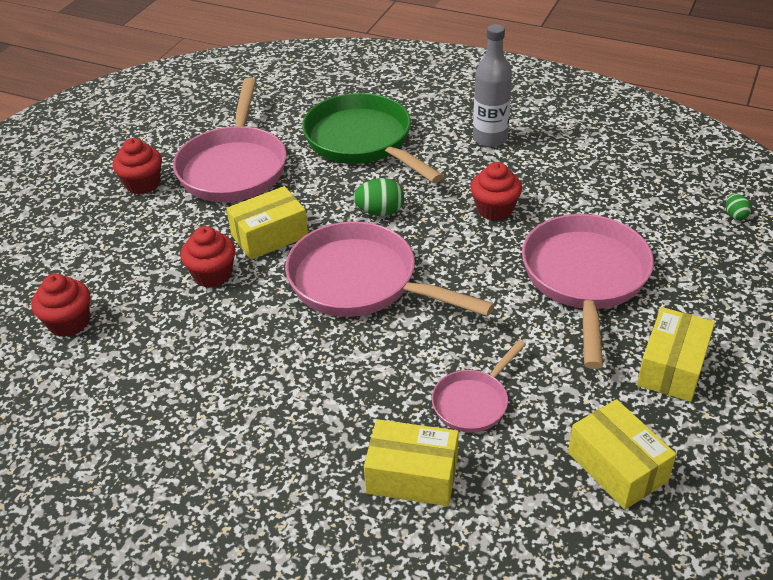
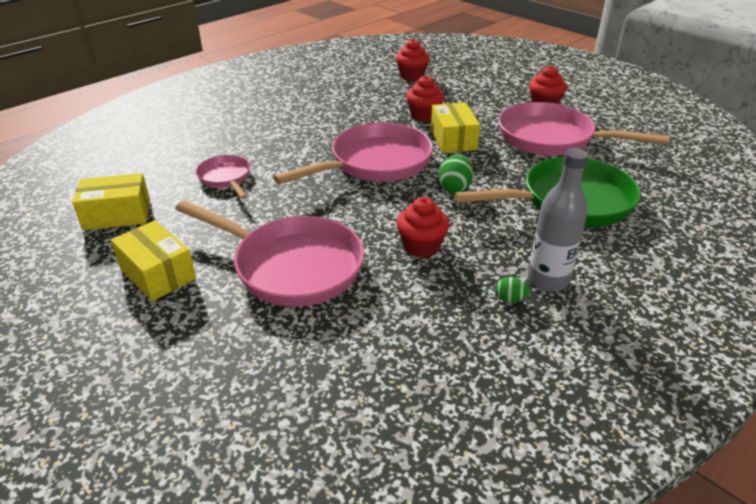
camera: 110 degrees right, 5 degrees down
(412, 476) = (199, 147): yellow box -> none
(735, 215) = (293, 427): green egg -> green egg (510, 299)

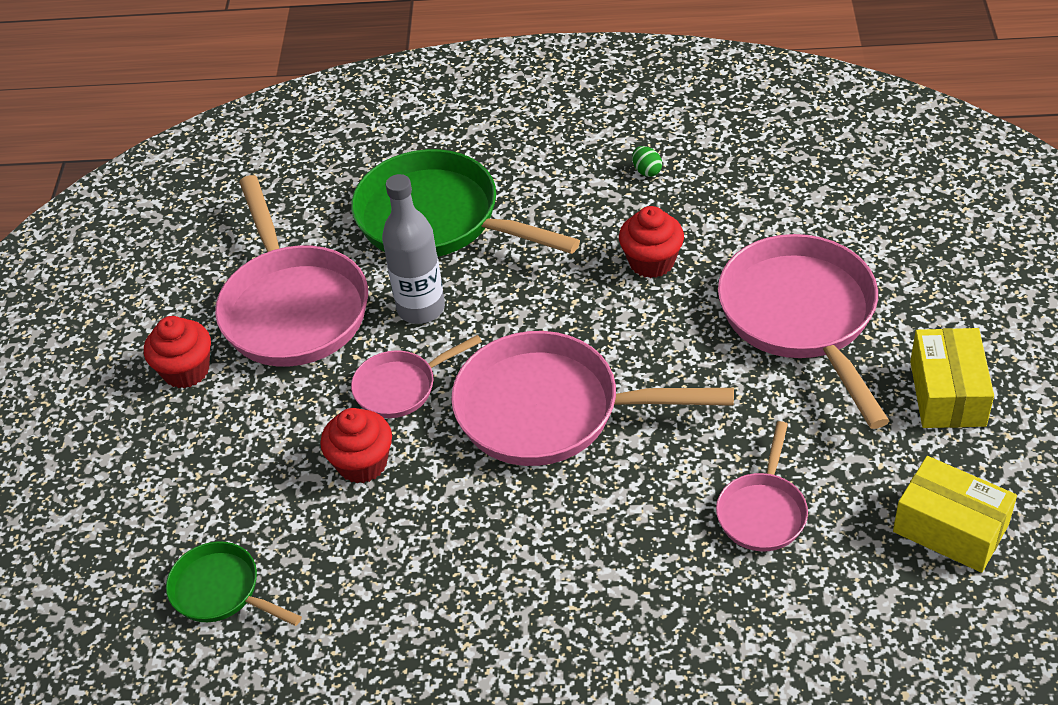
camera: 130 degrees left, 10 degrees up
(412, 76) = (221, 591): red cupcake -> green pan
(453, 139) = (400, 387): yellow box -> pink pan
(454, 188) = (517, 310): green egg -> none
(548, 280) = (592, 166): grey bottle -> grey bottle (421, 308)

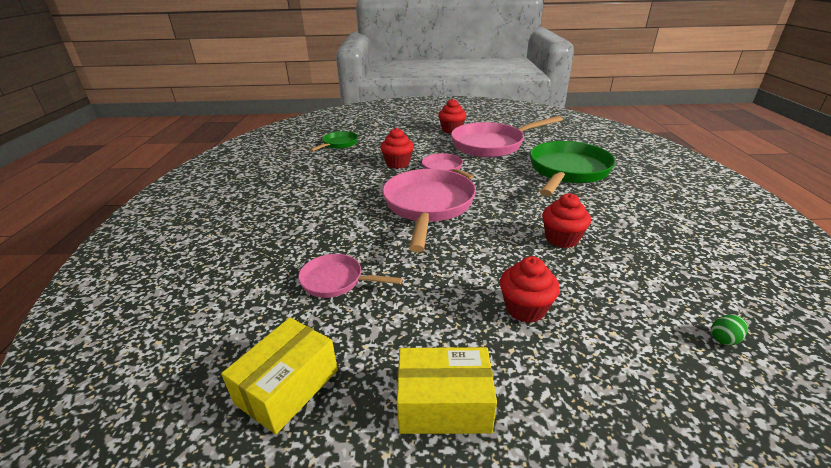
camera: 85 degrees right, 15 degrees down
(421, 308) = (498, 171): grey bottle -> none
(646, 171) = (657, 237): green egg -> green egg (724, 339)
(801, 317) = (525, 309): pink pan -> red cupcake

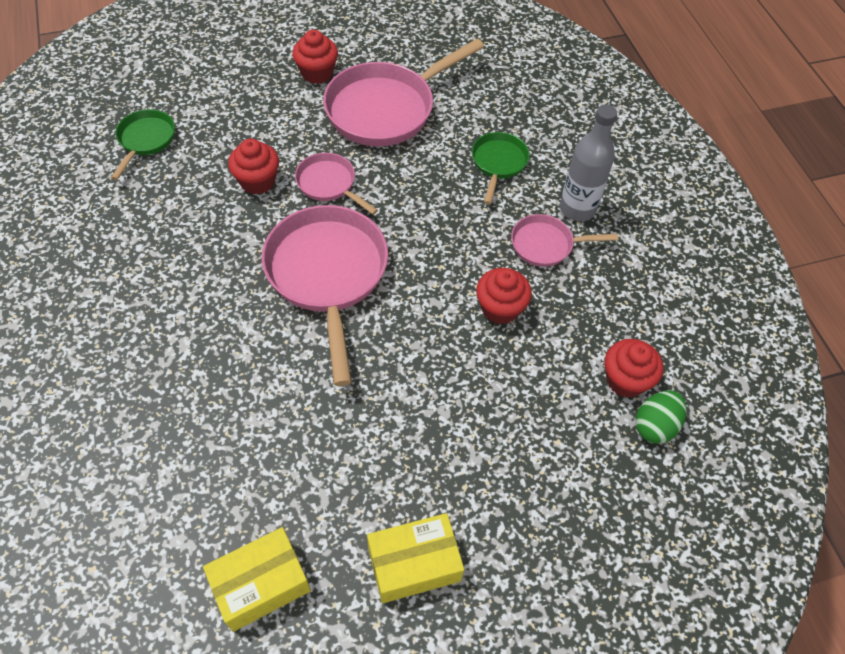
camera: 20 degrees left, 25 degrees up
(287, 386) = (261, 584): yellow box -> yellow box turned 45 degrees clockwise
(336, 281) = (255, 435): pink pan -> pink pan (546, 245)
(525, 309) = (471, 429): red cupcake -> red cupcake (625, 380)
(567, 171) = (498, 163): green pan -> green pan, size x0.52
(630, 196) = (577, 209): none -> grey bottle
(724, 339) = (655, 426): green egg -> green egg, size x1.69

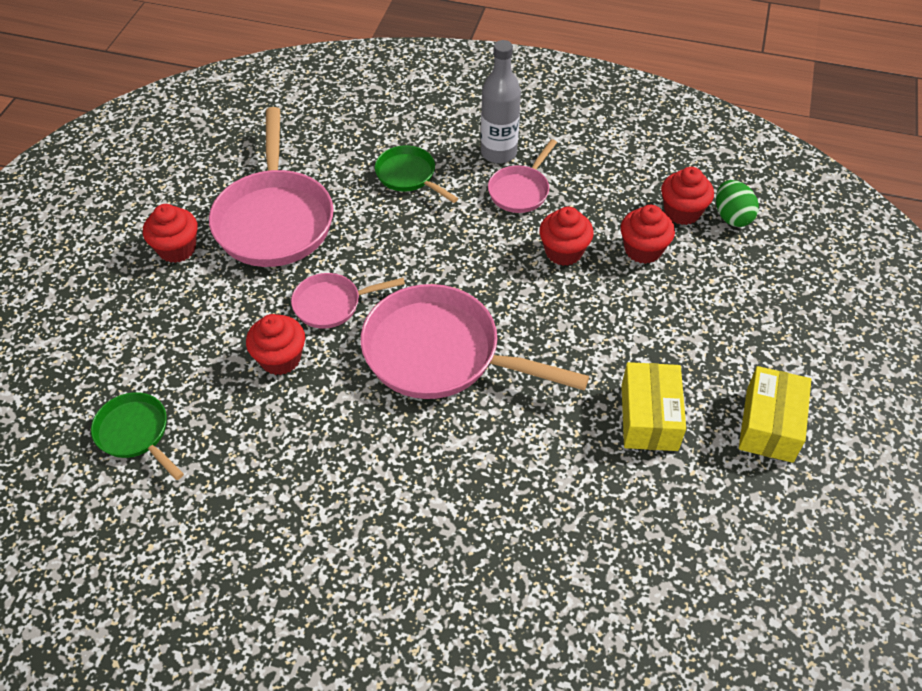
camera: 55 degrees left, 5 degrees down
(261, 584) = (733, 544): yellow box -> yellow box (649, 417)
(551, 368) = (643, 250): none -> red cupcake

